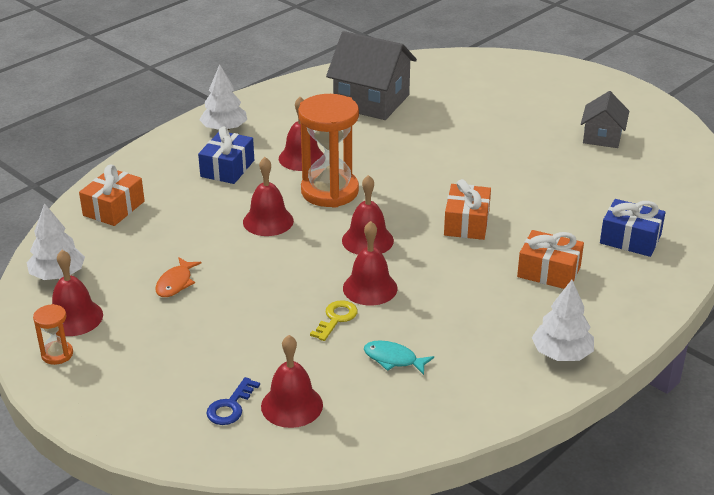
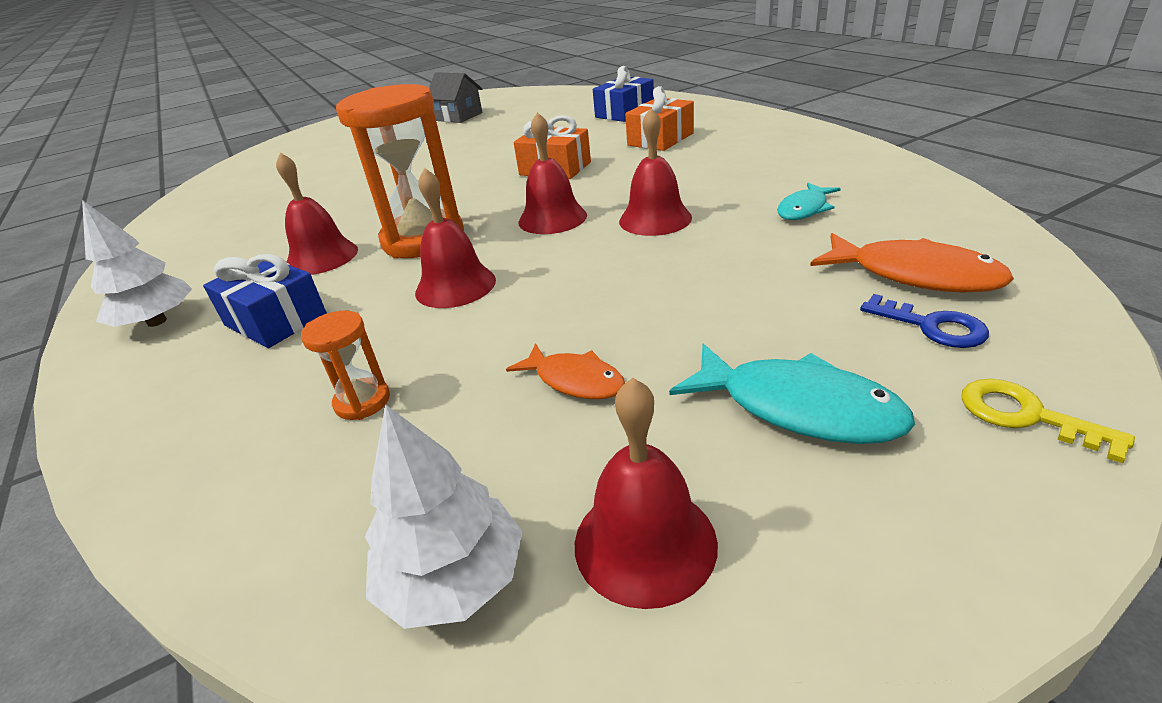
camera: 70 degrees left, 0 degrees up
(57, 354) = (791, 579): orange hourglass -> orange hourglass (362, 402)
(114, 208) = (259, 467): orange gift -> none
(156, 356) = (797, 407): none -> turquoise fish
(292, 405) = (914, 275): red bell -> orange fish
(336, 318) = (715, 241): yellow key -> yellow key (1026, 416)
(371, 101) = (251, 210): grey house -> none
(561, 354) = (794, 138): white tree -> none

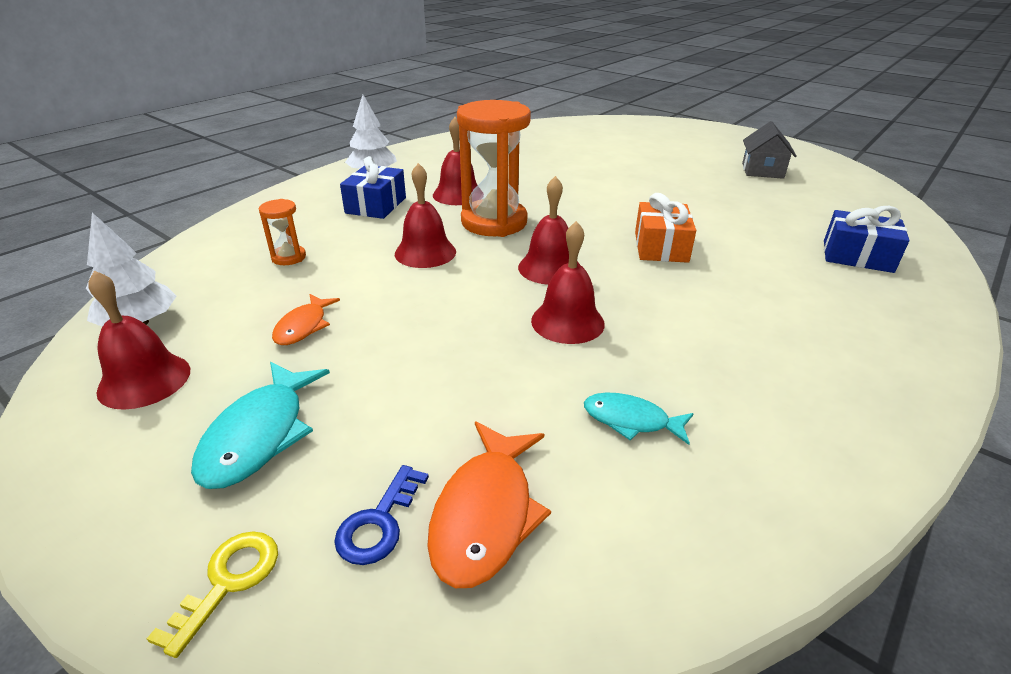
camera: 65 degrees right, 0 degrees up
(660, 139) = (786, 294): orange gift -> none

